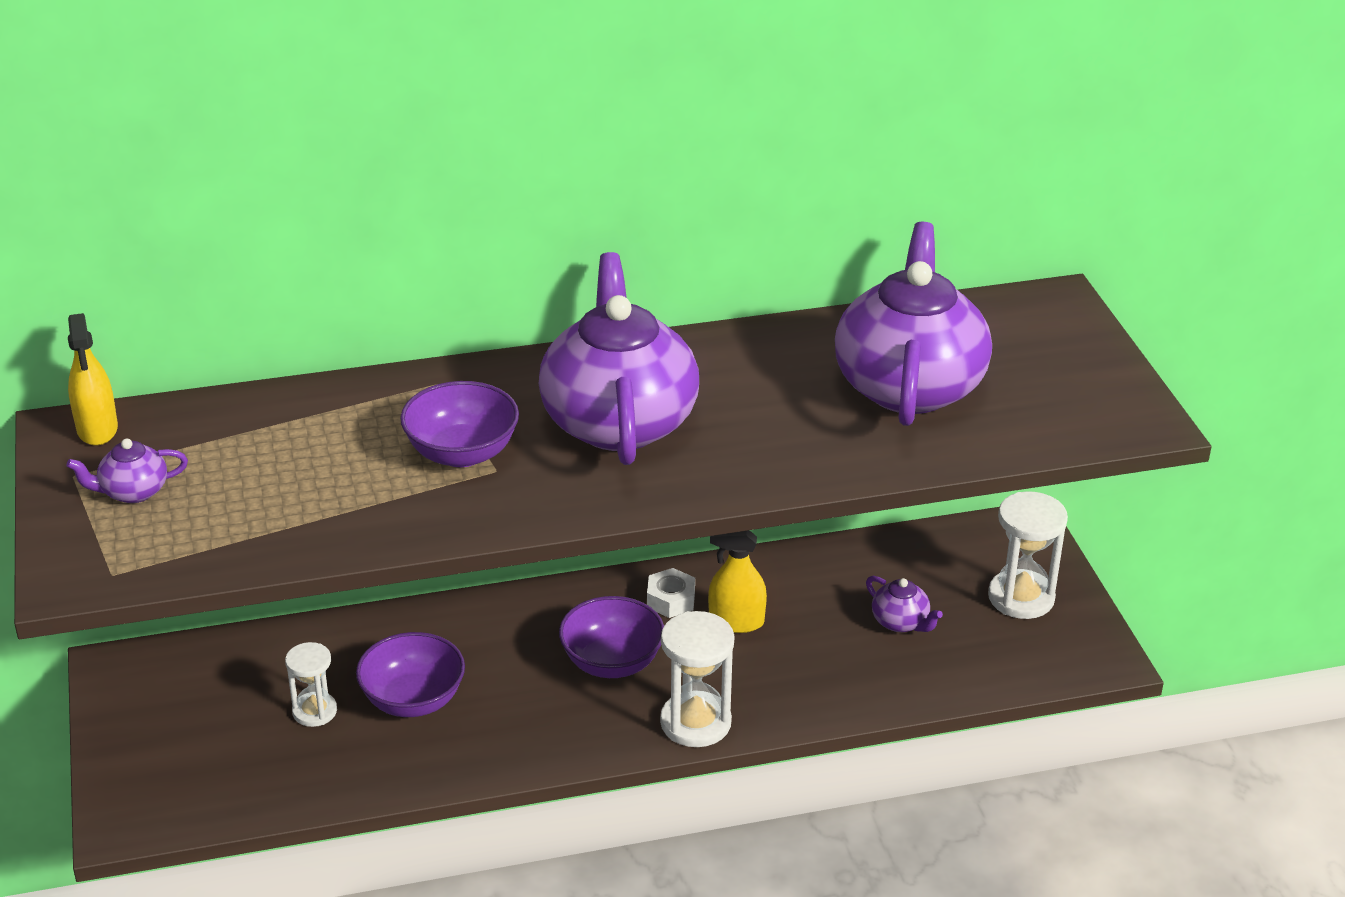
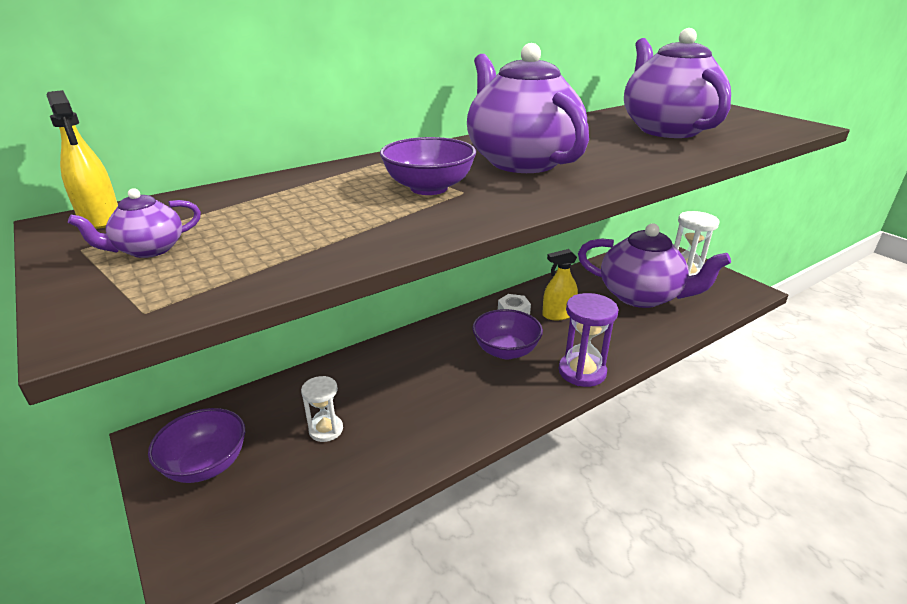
camera: 20 degrees left, 5 degrees down
(413, 700) = (393, 404): purple bowl -> purple bowl (206, 464)
(695, 722) = (582, 372): white hourglass -> purple hourglass
(900, 622) = (641, 296): purple teapot -> purple teapot, size x2.44

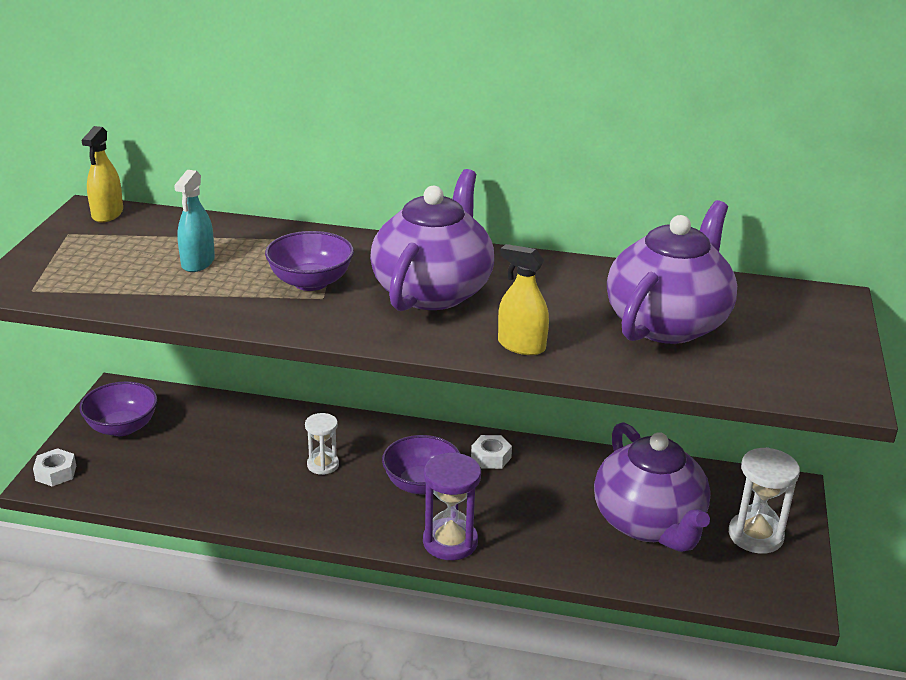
camera: 45 degrees right, 0 degrees up
(149, 250) = (92, 251): purple teapot -> none
(193, 554) = (56, 473): none -> white nut
(297, 214) = (198, 262): none -> turquoise spray bottle
(326, 430) = (210, 453): white hourglass -> white hourglass (323, 465)
(558, 314) = (526, 485): yellow spray bottle -> yellow spray bottle (521, 346)

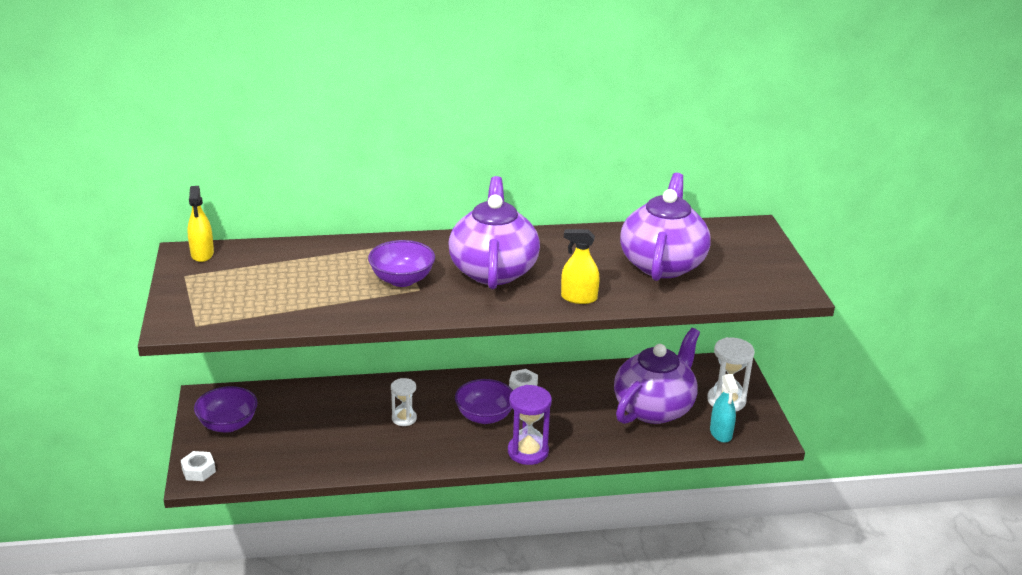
camera: 20 degrees left, 0 degrees up
(198, 262) = (306, 280): turquoise spray bottle -> turquoise spray bottle (721, 433)
(648, 523) = (654, 408): purple teapot -> purple teapot turned 105 degrees counterclockwise

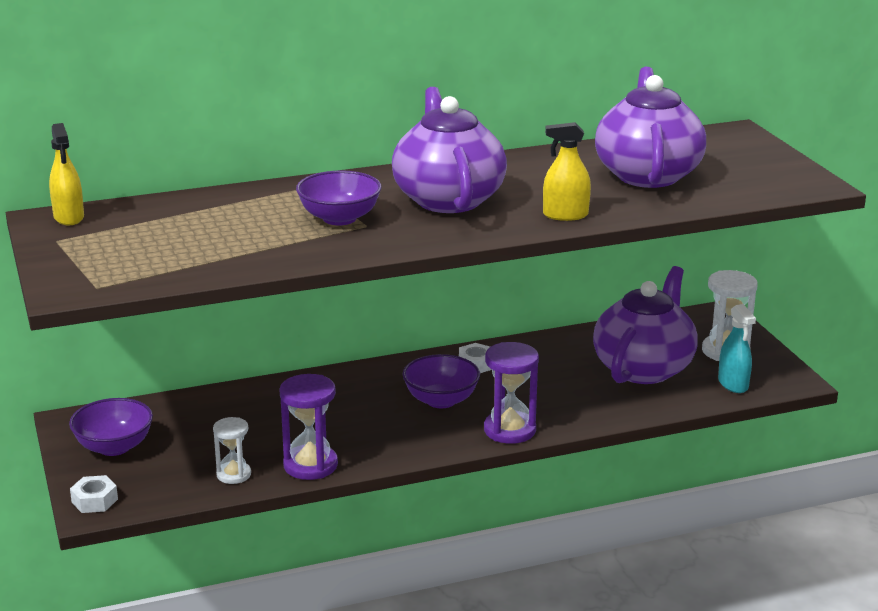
camera: 10 degrees left, 5 degrees down
(366, 462) = (310, 465): none -> purple hourglass
(404, 418) = (340, 414): white hourglass -> white hourglass (234, 474)

